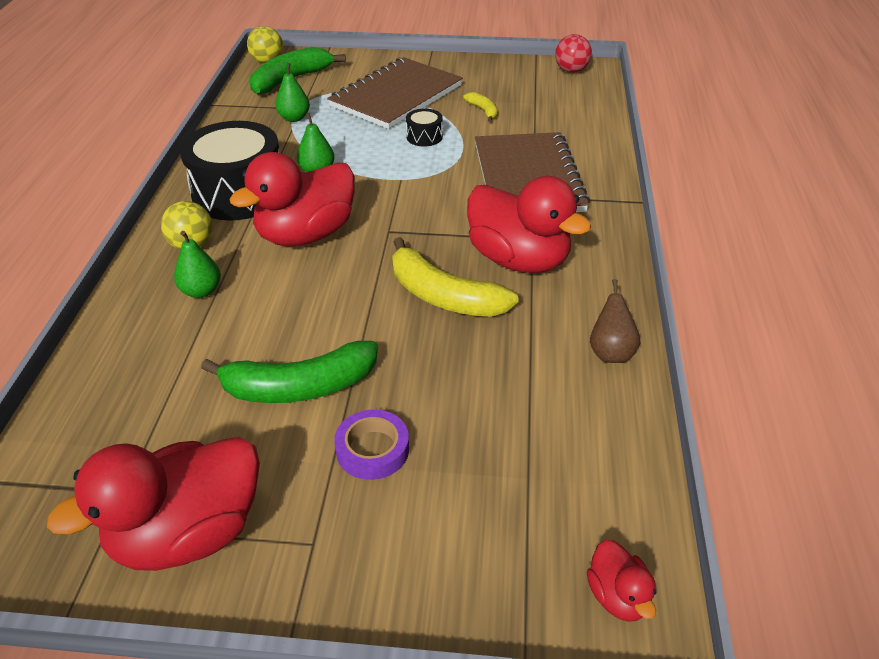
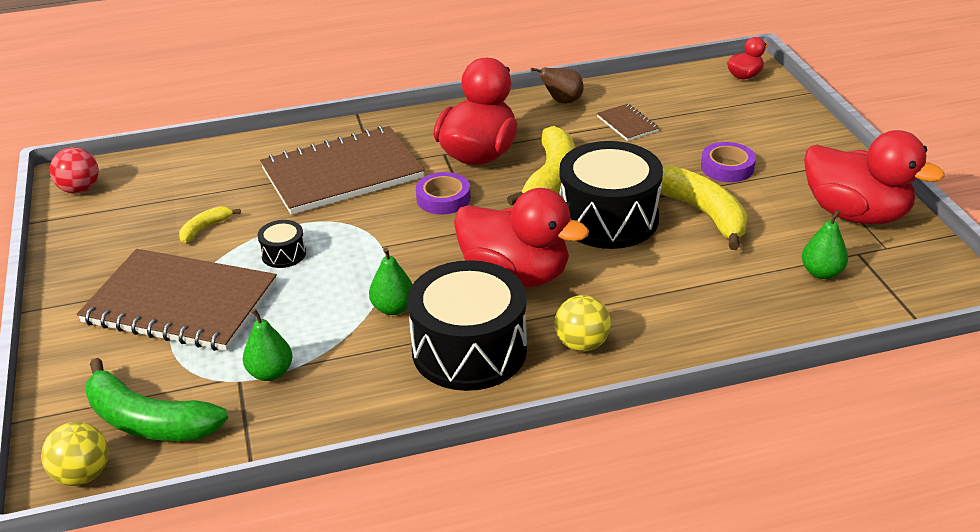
camera: 110 degrees left, 5 degrees down
(201, 291) = (641, 307): green pear -> green pear (821, 273)
(299, 387) = (703, 213): green banana -> yellow banana
(344, 313) = (608, 218): none -> black drum
(450, 222) = (443, 198): none -> purple tape
(527, 393) = (627, 124): none -> brown notebook

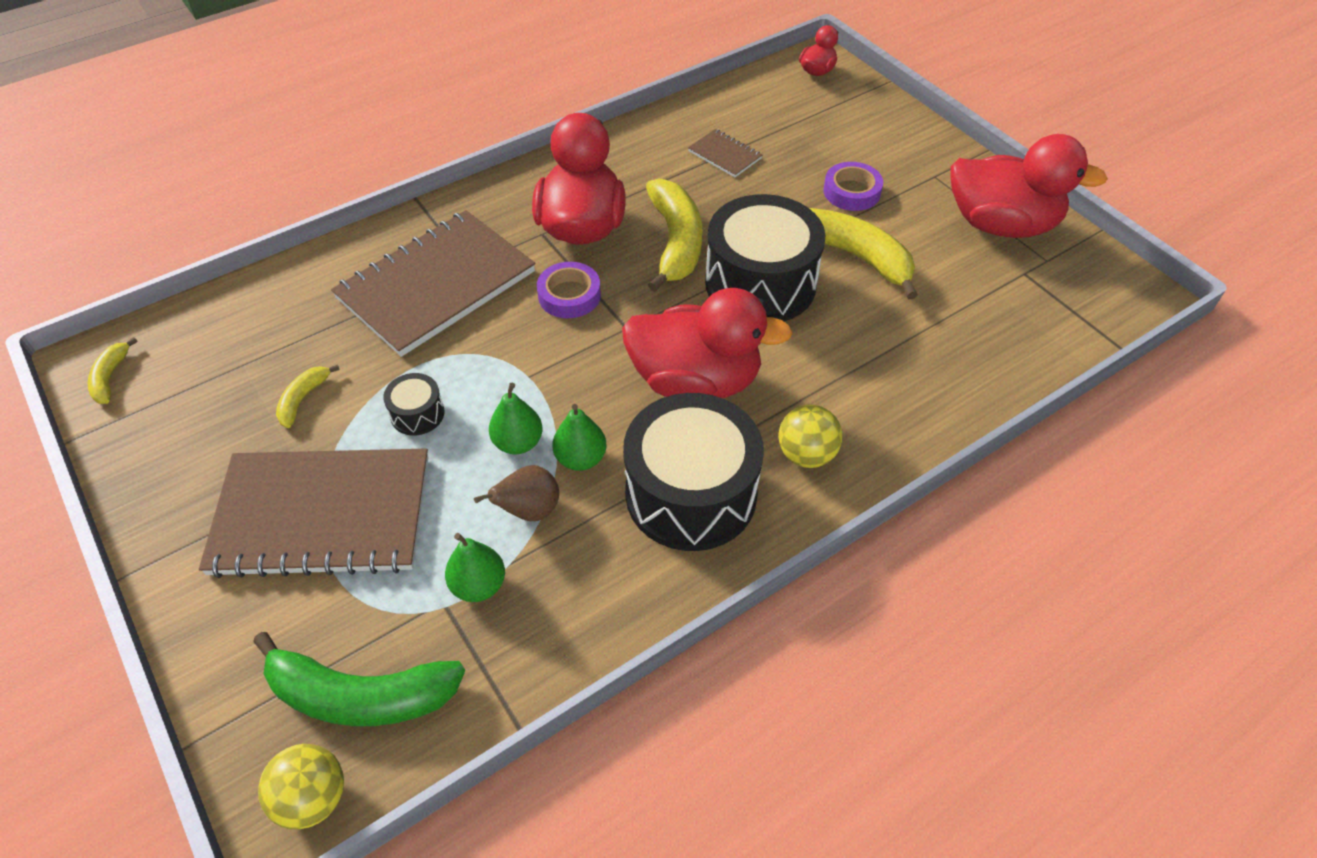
camera: 20 degrees left, 15 degrees up
(80, 189) = (111, 377): red ball -> yellow banana
(562, 101) = (641, 138): brown pear -> brown pear (529, 510)
(821, 273) = (1001, 305): green pear -> green pear (518, 443)

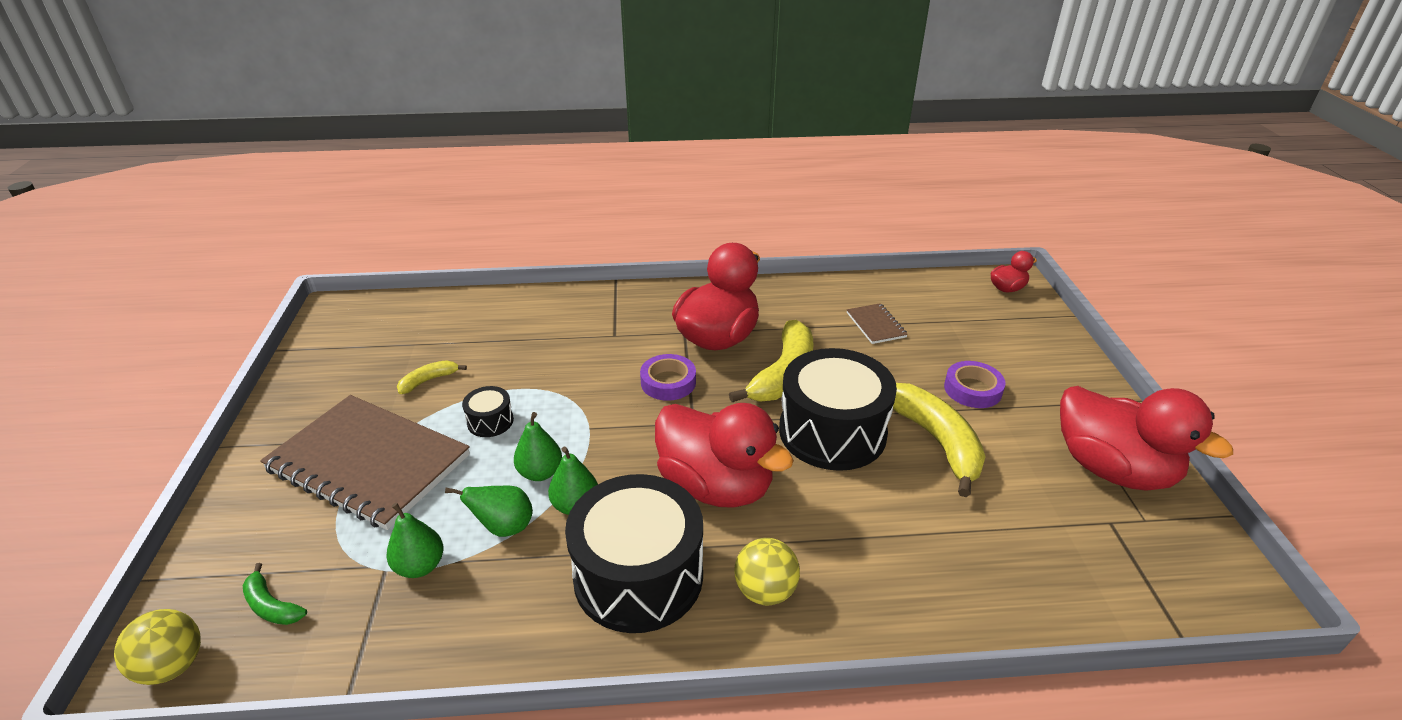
camera: 30 degrees right, 15 degrees down
(111, 377) = (336, 322): yellow banana -> none
(360, 695) = (271, 605): green banana -> green banana, size x0.49
(436, 285) = (580, 340): brown notebook -> none
(529, 510) = (504, 527): brown pear -> green pear

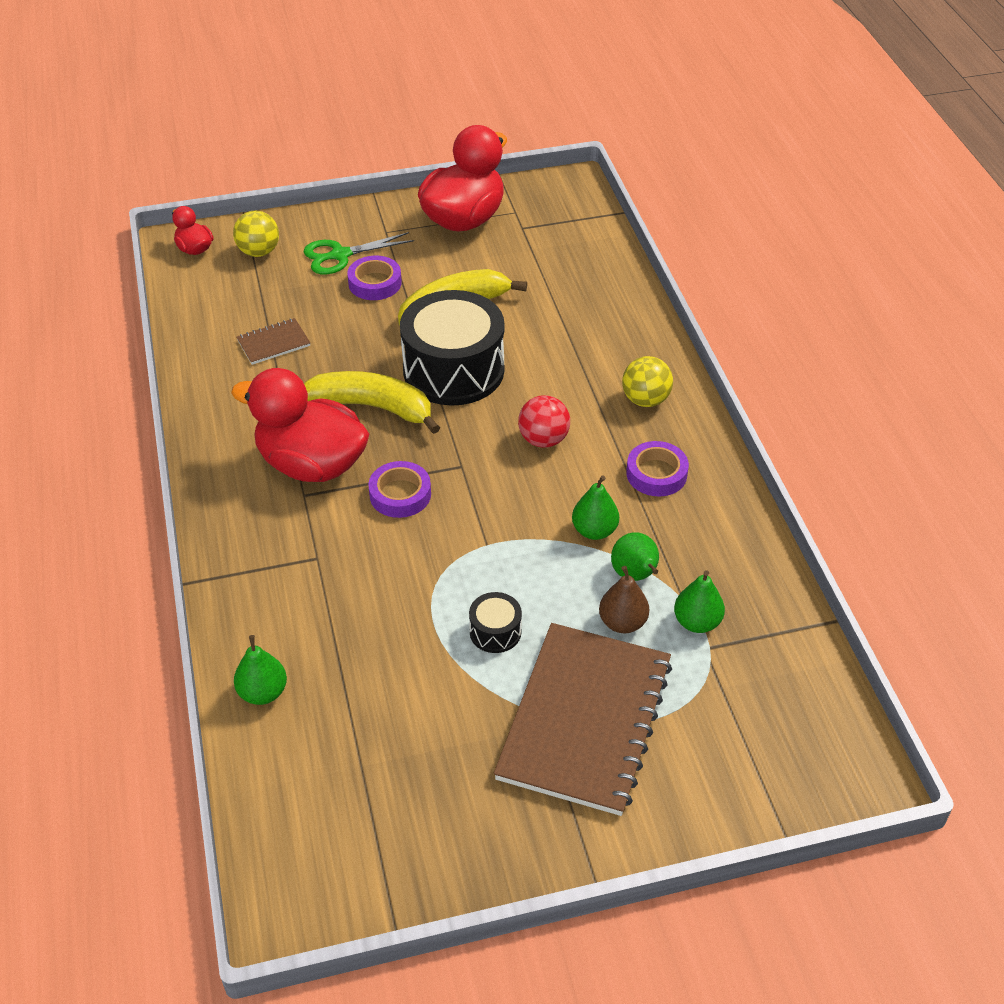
camera: 100 degrees left, 10 degrees up
(173, 665) = (854, 759): yellow ball -> yellow ball (259, 252)
(271, 605) = (775, 716): green banana -> none
(429, 380) = (435, 718): yellow banana -> none
(453, 506) = (622, 622): none -> brown pear
(540, 472) = (560, 567): green pear -> green pear (263, 692)
(638, 575) = (656, 474): black drum -> purple tape
(716, 486) = (543, 439): red duck -> red ball
(1016, 370) = (340, 255): none -> green scissors

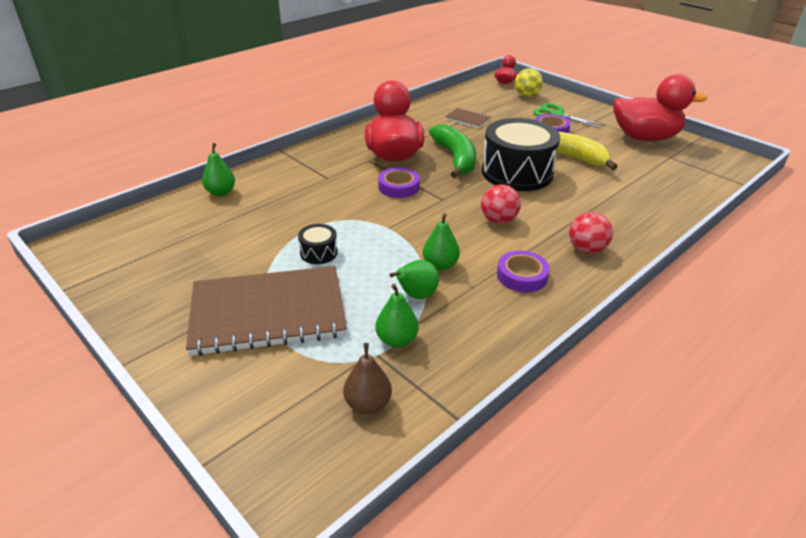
camera: 60 degrees right, 10 degrees down
(372, 407) = (455, 158): yellow banana -> green banana
(622, 622) = (367, 303): brown pear -> brown pear (368, 404)
(645, 400) = (586, 249): yellow ball -> red ball

